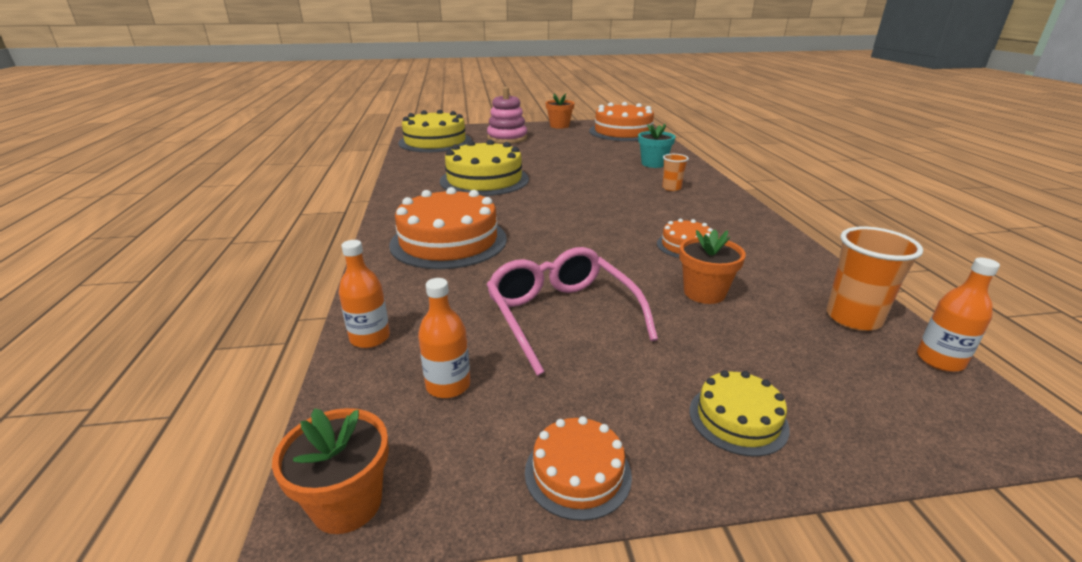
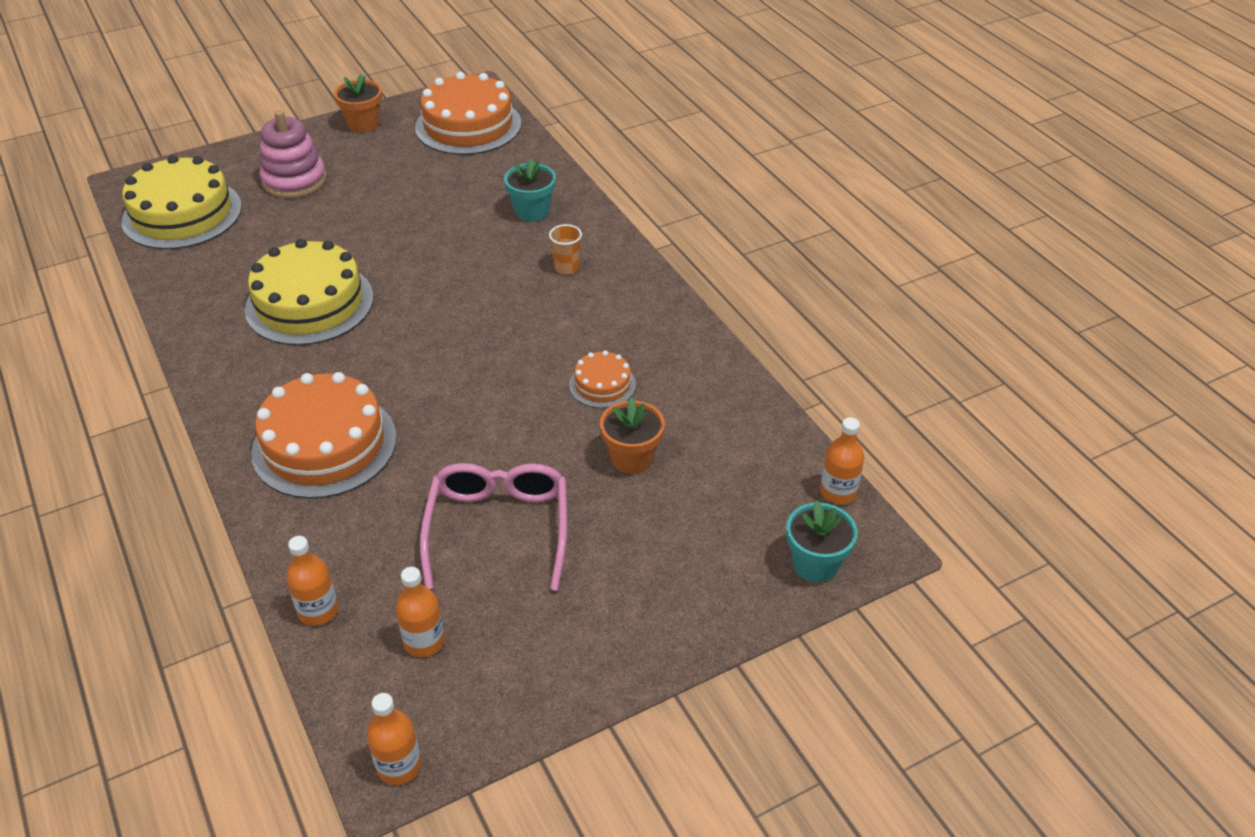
camera: 20 degrees left, 15 degrees up
(347, 503) = (399, 766): orange flower pot -> orange bottle
(562, 316) = (498, 529): pink glasses -> pink glasses turned 45 degrees clockwise
(577, 473) = (563, 688): orange cake -> none
(738, 419) = (676, 603): yellow cake -> none
(853, 318) = (771, 457): orange cup -> none
(923, 421) = (815, 564): none -> turquoise flower pot

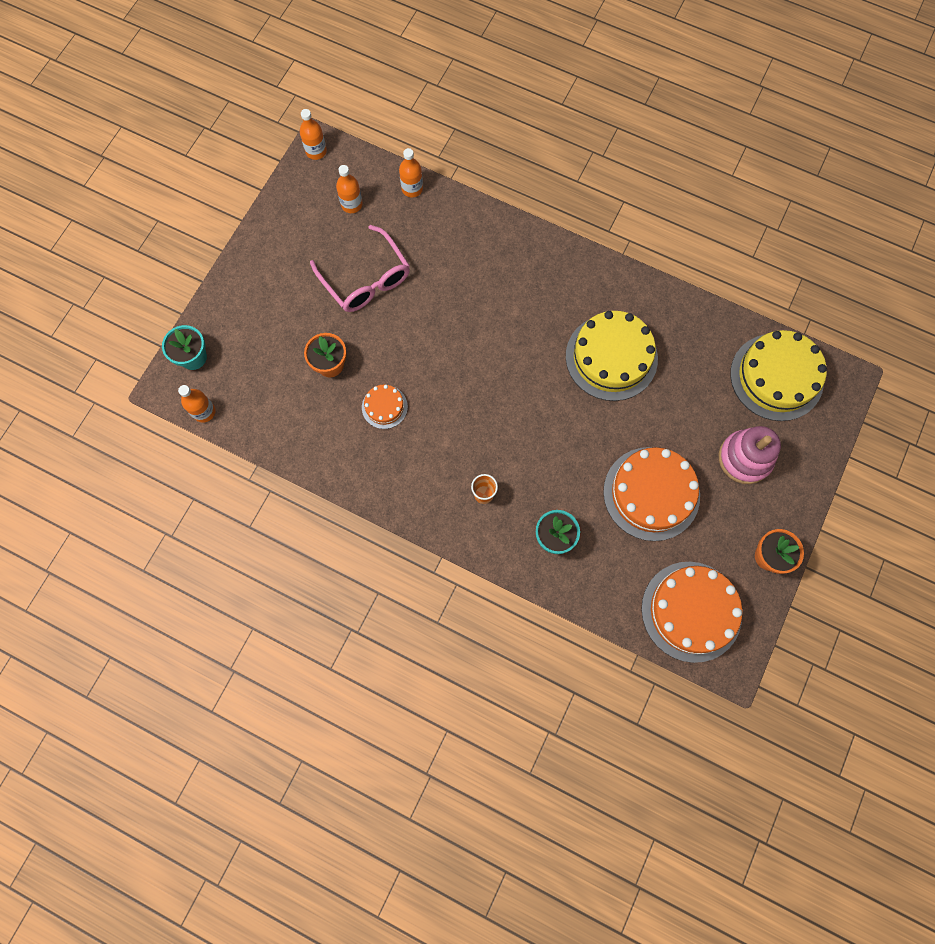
camera: 145 degrees right, 30 degrees up
(324, 444) = (499, 270): orange cake -> orange cake (651, 493)

